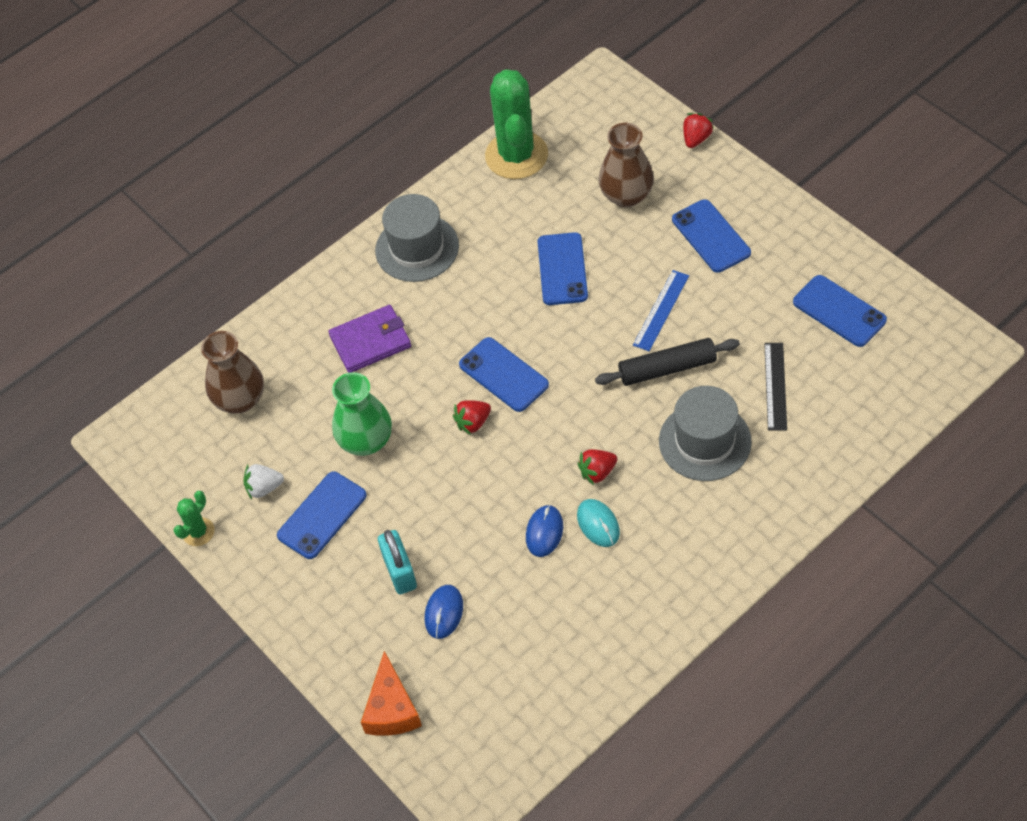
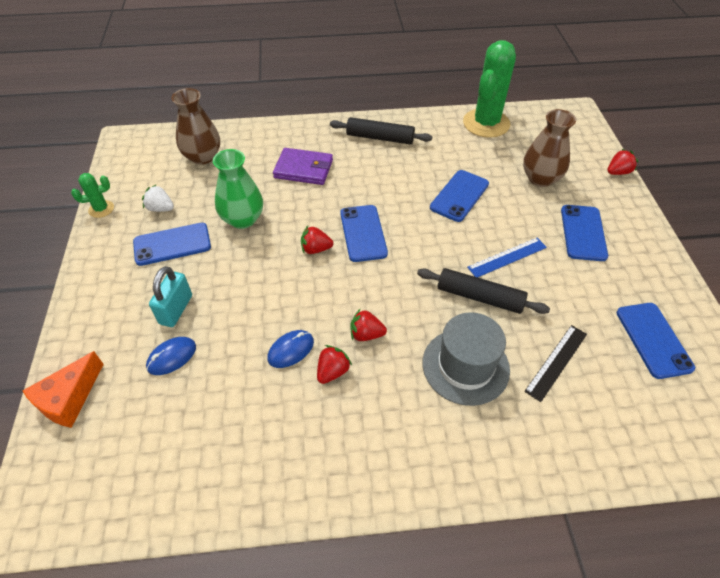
camera: 30 degrees right, 5 degrees down
(417, 248) = (380, 138): grey hat -> black rolling pin
(598, 524) = (332, 371): turquoise mouse -> red strawberry

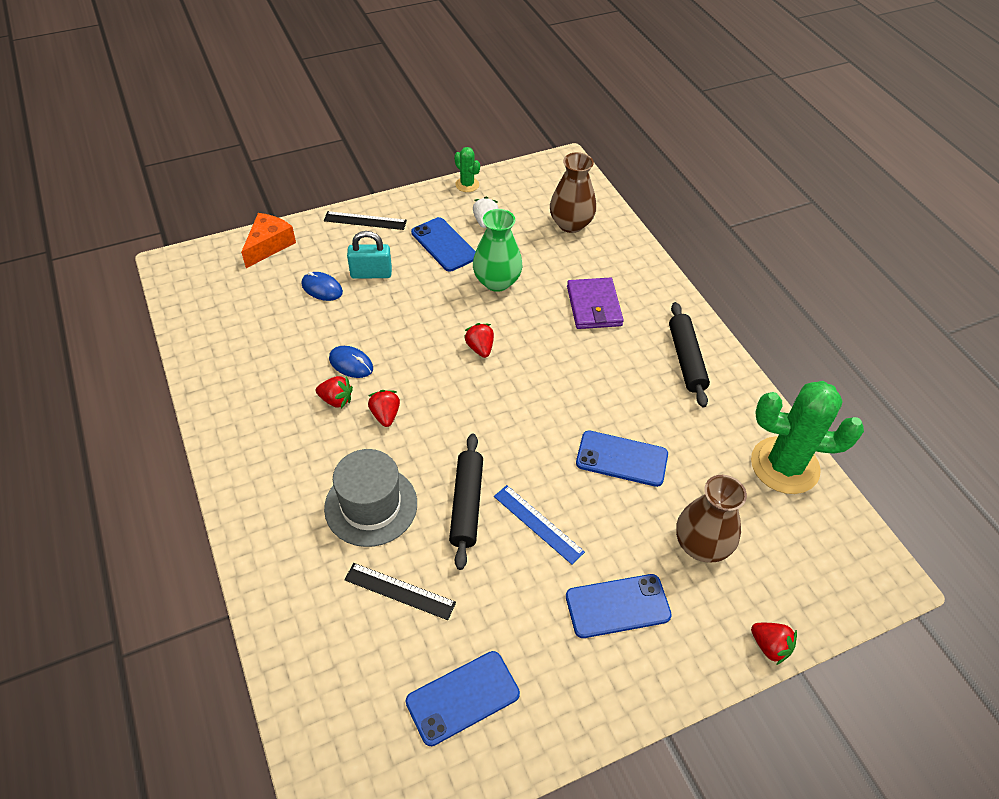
camera: 70 degrees right, 0 degrees up
(69, 399) = (269, 245): orange cheese -> orange cheese turned 105 degrees clockwise
(93, 299) = (365, 221): none -> black ruler
(363, 233) = (519, 381): blue phone -> none

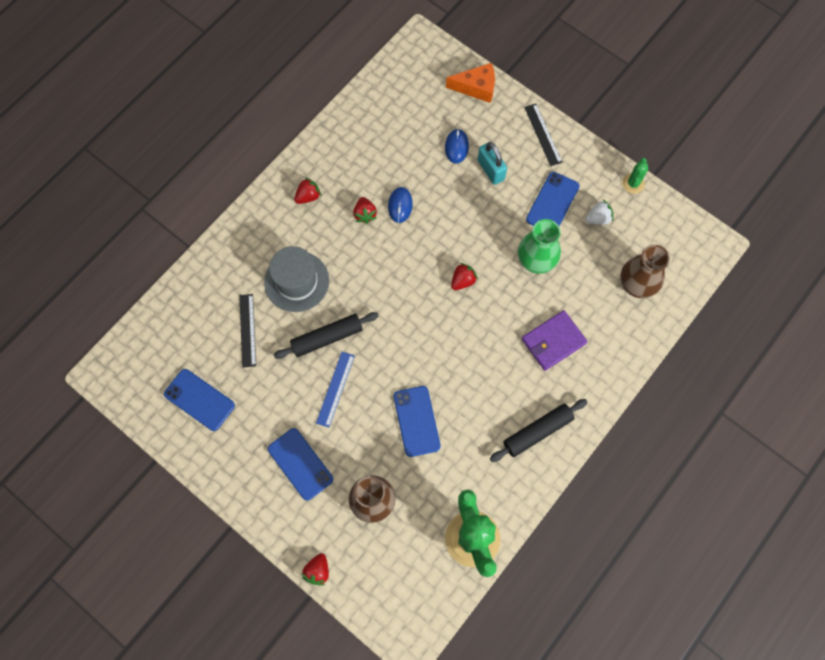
camera: 65 degrees right, 20 degrees up
(385, 415) = (369, 251): red strawberry -> red strawberry (308, 196)

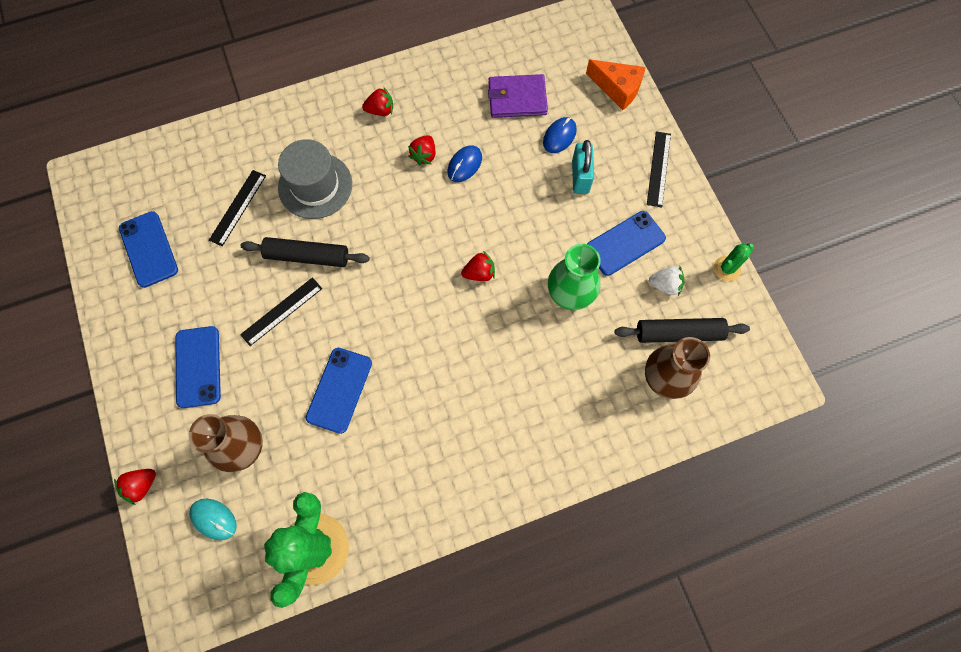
camera: 30 degrees right, 0 degrees up
(335, 389) = (281, 311): blue ruler -> black ruler
(387, 562) = (213, 519): none -> turquoise mouse
(537, 432) = (456, 475): black rolling pin -> black rolling pin (678, 333)
(553, 341) = (535, 388): purple wallet -> purple wallet (517, 98)

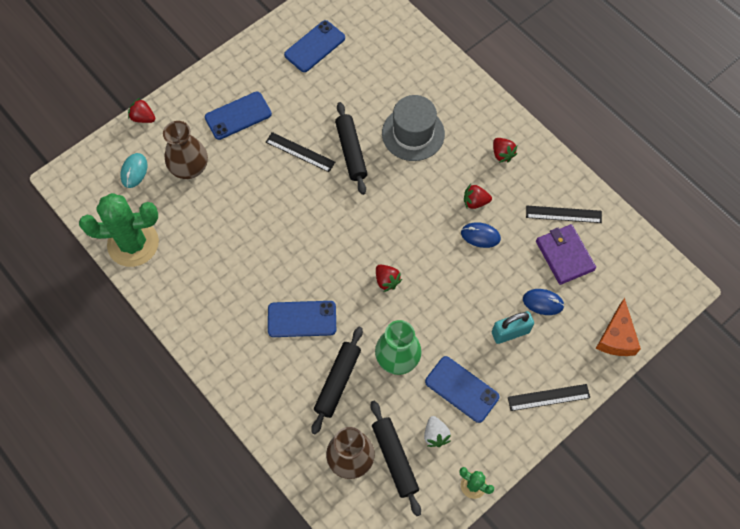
camera: 70 degrees right, 5 degrees down
(238, 207) = (372, 89): black ruler -> black ruler (563, 214)
(339, 390) = (253, 215): blue phone -> blue phone (302, 319)
(577, 362) = (337, 382): none -> black rolling pin

